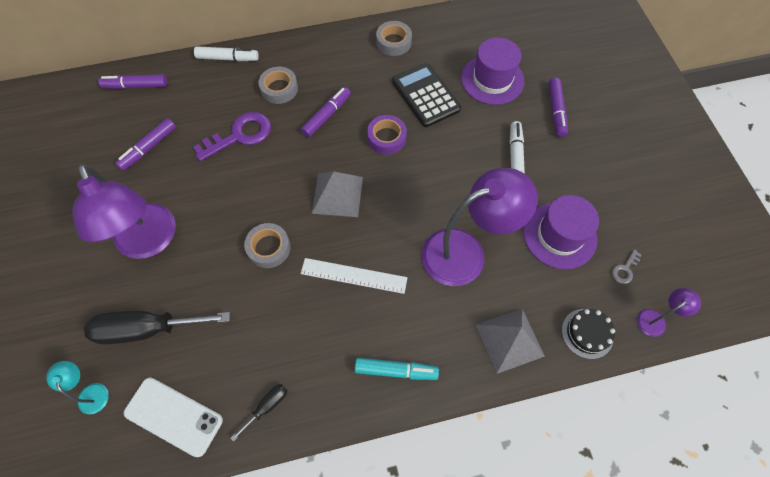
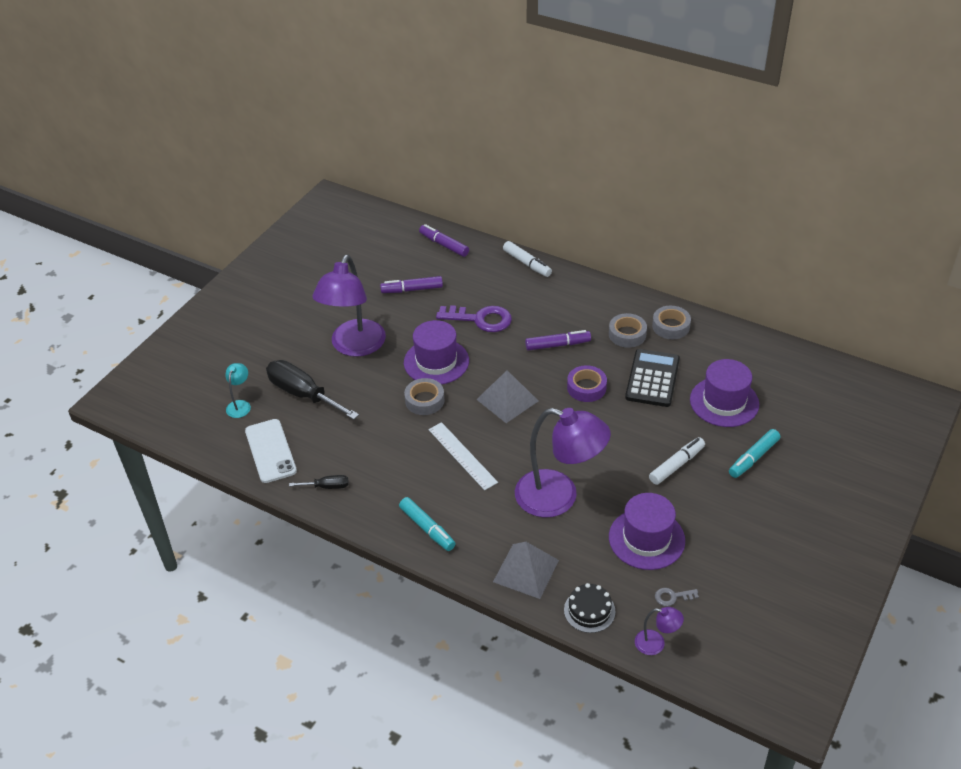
camera: 45 degrees right, 20 degrees down
(241, 203) = (436, 362): none -> purple hat
(279, 89) = (542, 306): grey tape -> grey tape (627, 334)
(556, 111) = (753, 458): purple marker -> turquoise marker

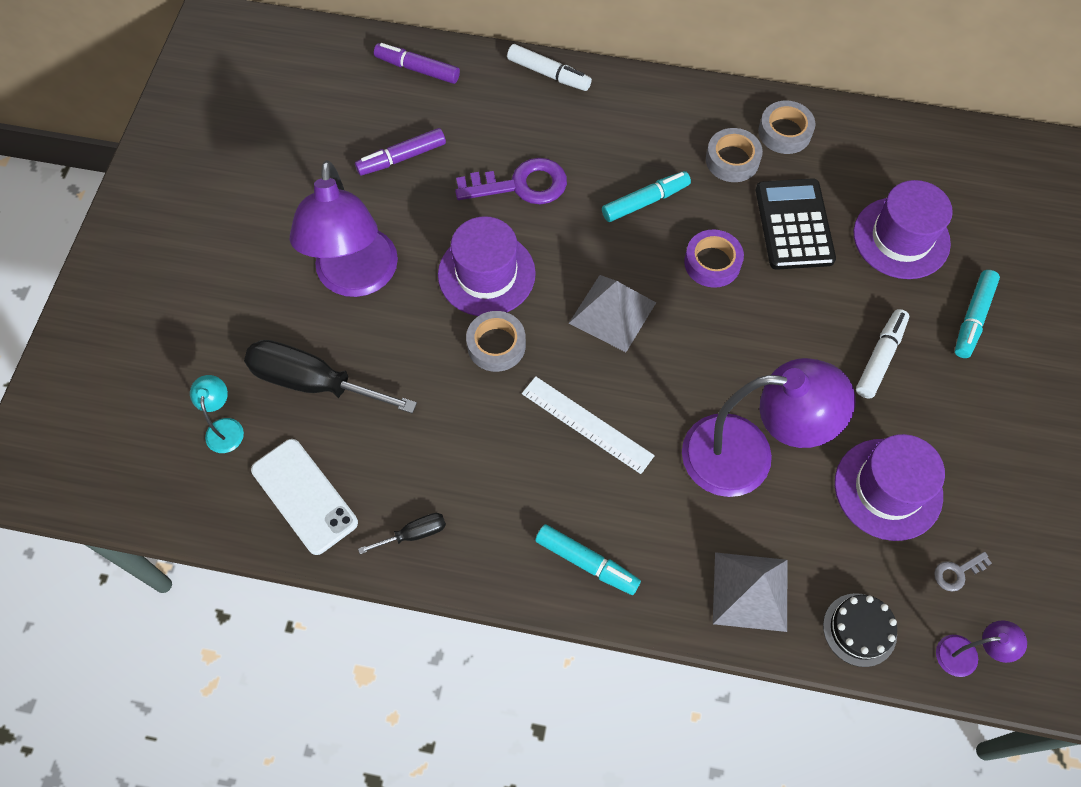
camera: 20 degrees left, 20 degrees up
(557, 345) = (645, 201): purple marker -> turquoise marker

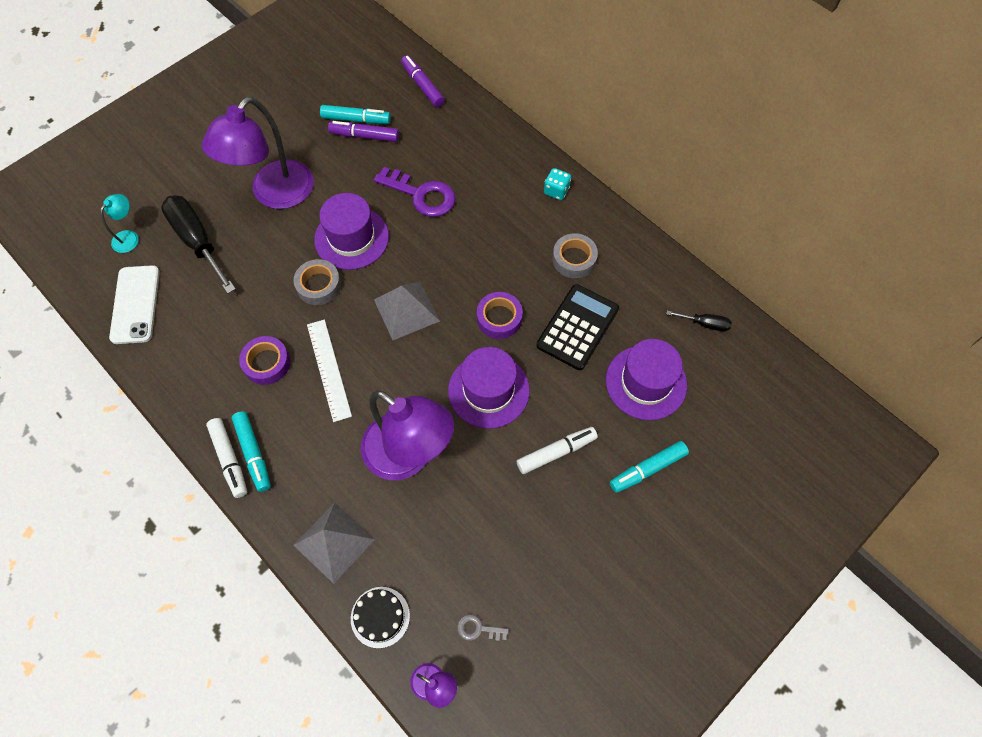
camera: 35 degrees right, 0 degrees up
(414, 534) = (173, 367): black screwdriver -> black screwdriver (705, 324)
(514, 461) = (266, 363): none -> purple tape
(548, 74) = (502, 134): white marker -> white marker (229, 459)
(645, 201) = (491, 252): turquoise marker -> turquoise marker (356, 119)
(655, 102) = (556, 191): none -> turquoise dice
(784, 132) = (628, 262): grey tape -> none
(888, 489) = (482, 541): purple hat -> purple hat (488, 390)

